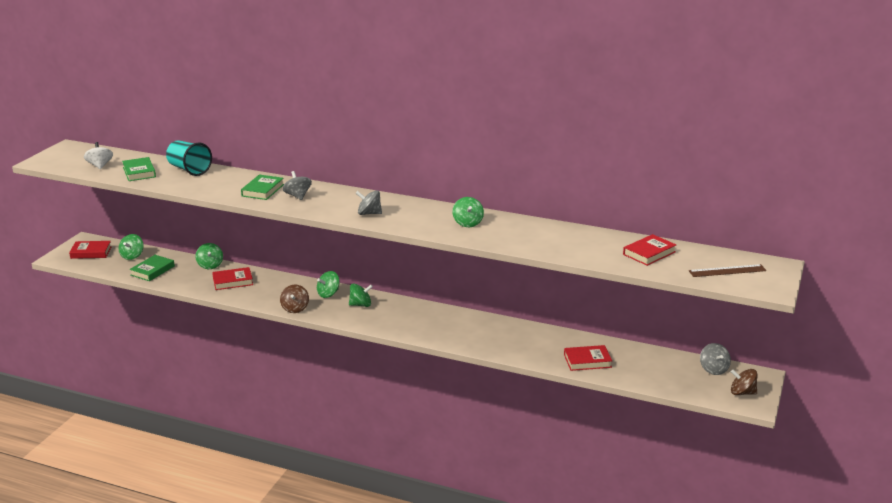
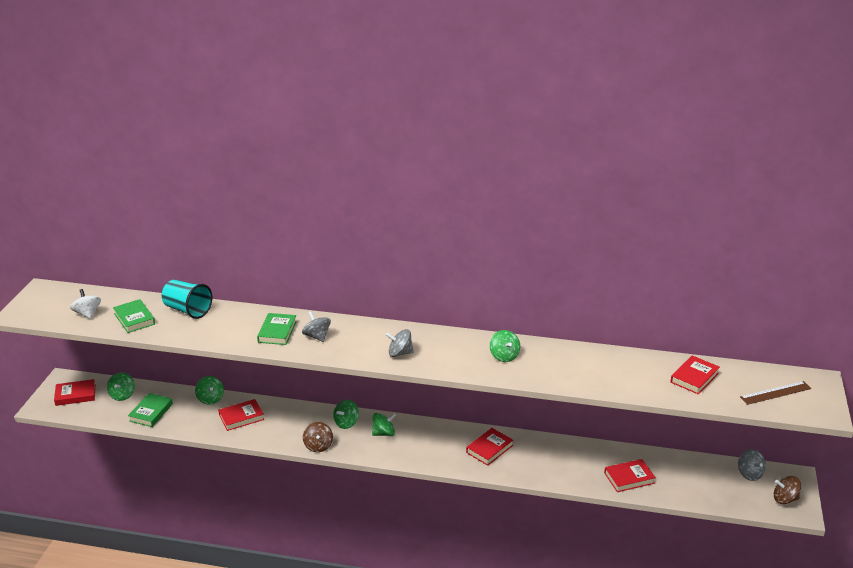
camera: 10 degrees left, 5 degrees up
(457, 326) = (489, 449): none -> red book

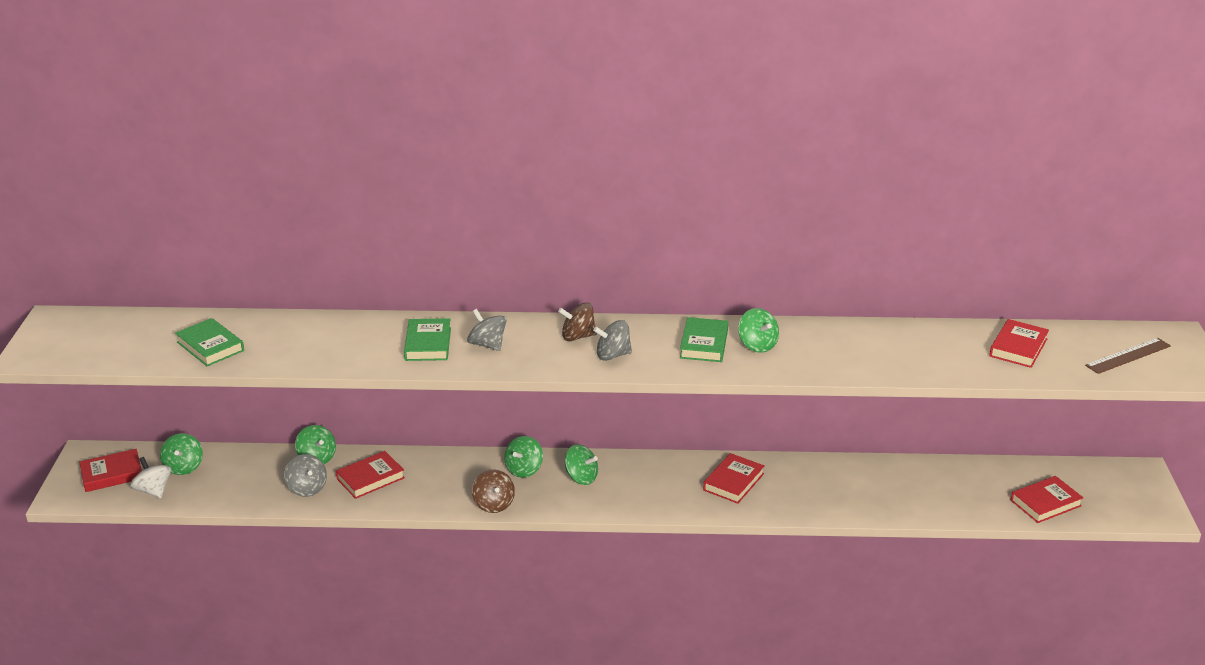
camera: 10 degrees left, 0 degrees up
(87, 314) = (136, 346): white spinning top -> white spinning top (153, 490)
(151, 412) = (234, 486): green book -> green book (704, 344)
(188, 310) = (286, 327): turquoise cup -> none
(384, 433) = (581, 477): green spinning top -> green spinning top turned 60 degrees clockwise
(629, 478) = (931, 498): red book -> red book (1045, 503)
(749, 474) = (1084, 475): grey spinning top -> grey spinning top (307, 488)
(785, 499) = (1138, 501): brown spinning top -> brown spinning top (578, 336)

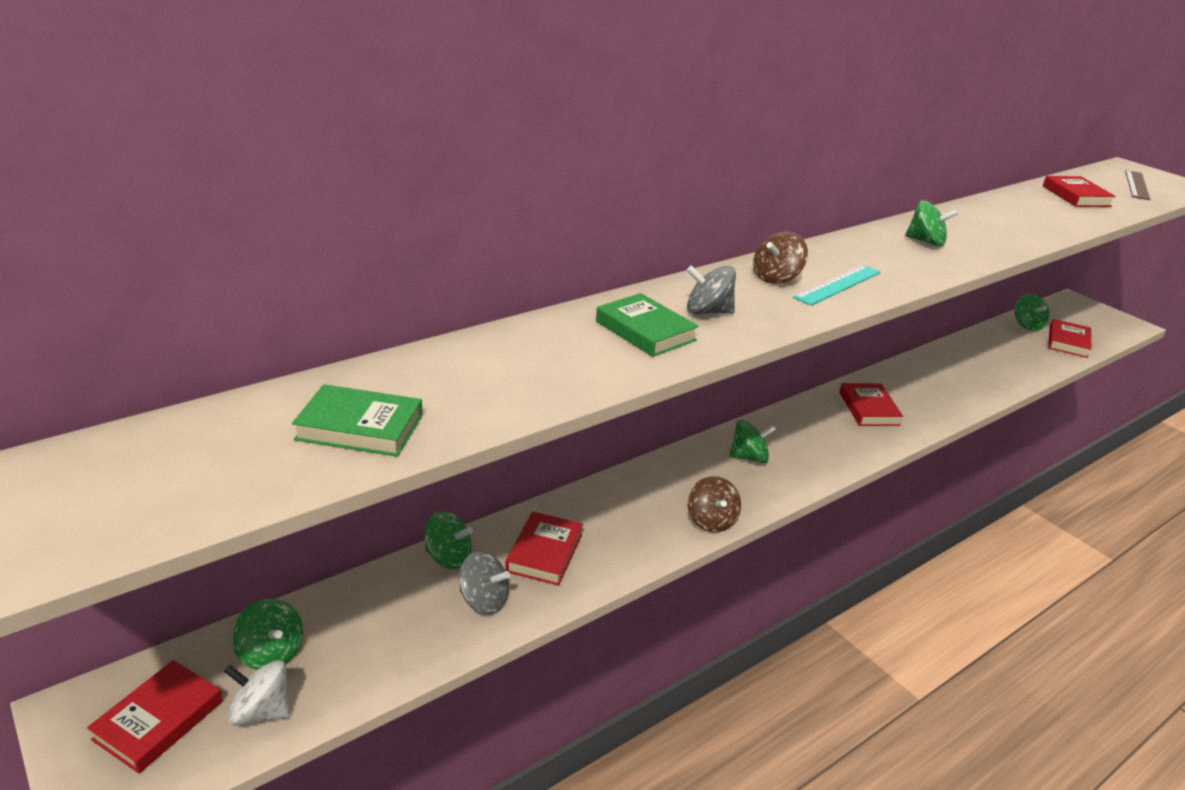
camera: 40 degrees left, 0 degrees up
(494, 504) = (711, 521): brown spinning top -> brown spinning top turned 45 degrees clockwise
(524, 469) = (688, 472): green spinning top -> green spinning top (1026, 325)
(613, 355) = (838, 285): grey spinning top -> turquoise ruler
(704, 344) = (887, 253): green book -> none

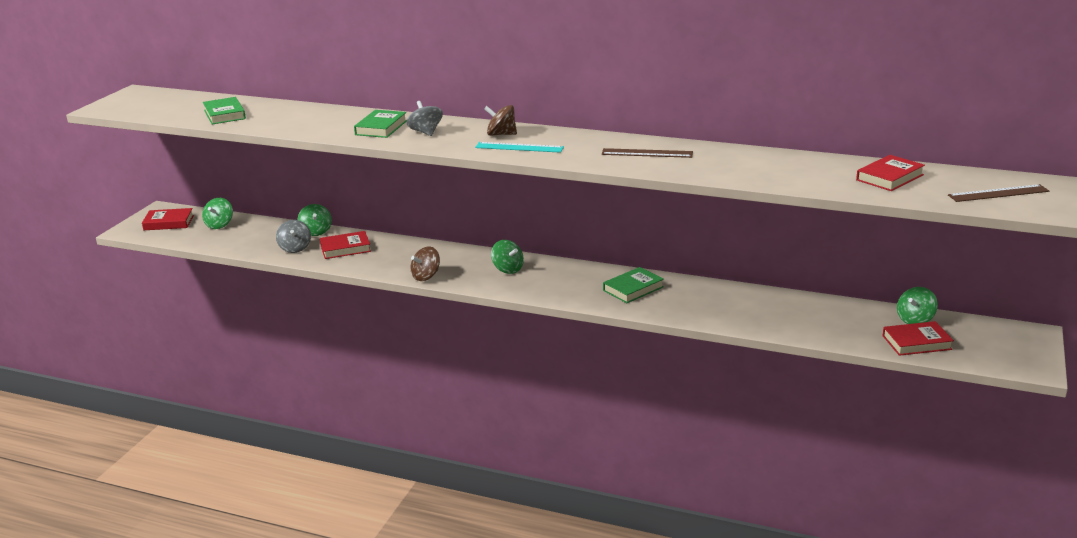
camera: 60 degrees right, 5 degrees down
(261, 711) = (188, 235): white spinning top -> none
(868, 409) = (633, 289): red book -> green book
(926, 242) = (647, 153): green spinning top -> brown ruler

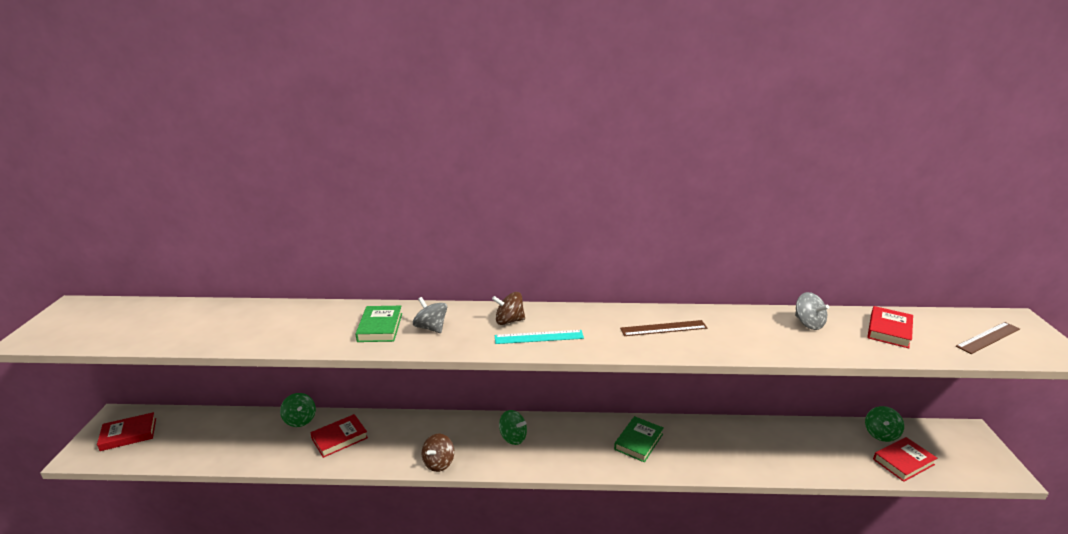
camera: 20 degrees left, 0 degrees up
(219, 225) = (189, 428): green spinning top -> none
(224, 114) = (192, 329): green book -> none
(295, 248) = (285, 447): grey spinning top -> grey spinning top (808, 323)

